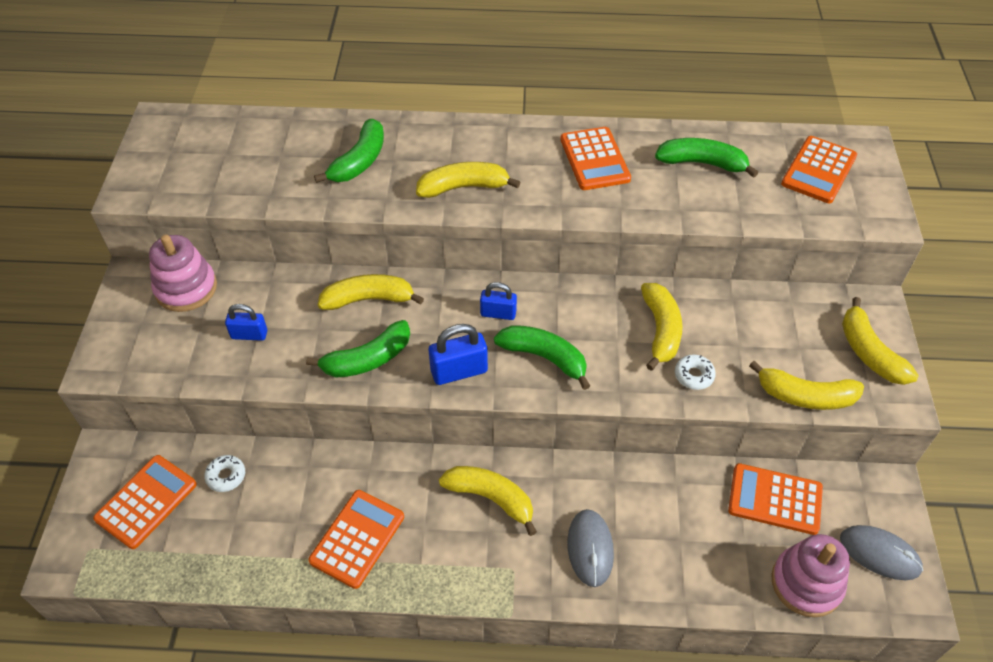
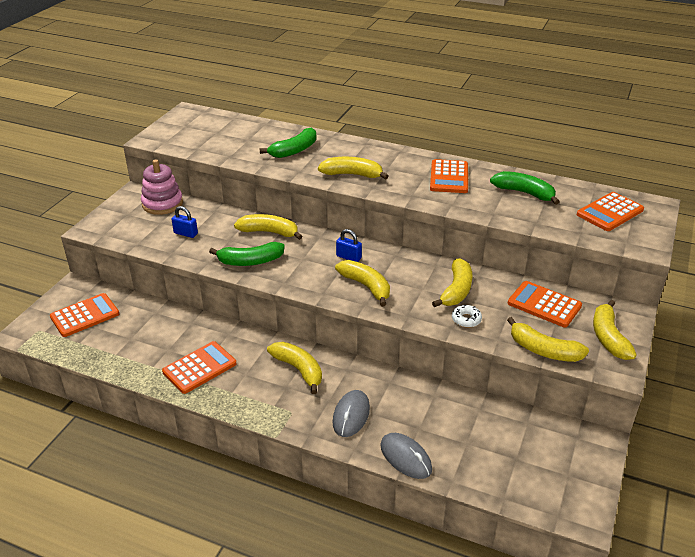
camera: 20 degrees right, 15 degrees down
(226, 476) = (138, 315): white donut -> none
(459, 371) = (305, 280): blue padlock -> none
(544, 357) = (366, 286): green banana -> yellow banana
(775, 499) = (503, 424): orange calculator -> orange calculator (544, 305)
(806, 583) = (501, 480): pink stacking toy -> none
(879, 554) = (570, 478): grey mouse -> grey mouse (405, 457)

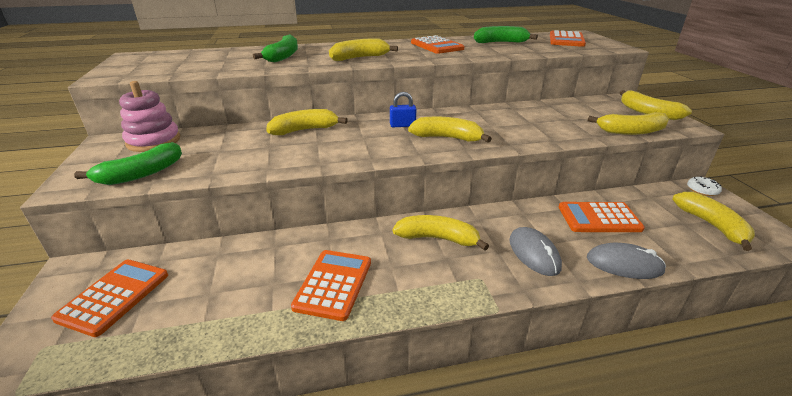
camera: 35 degrees left, 5 degrees down
(185, 233) = (211, 155): blue padlock -> none
(250, 261) = (314, 154): green banana -> green banana (141, 174)
(456, 290) = (516, 119): yellow banana -> yellow banana (712, 225)
(466, 319) = (553, 132): white donut -> white donut (702, 190)
(544, 305) = (582, 109): orange calculator -> orange calculator (599, 218)

